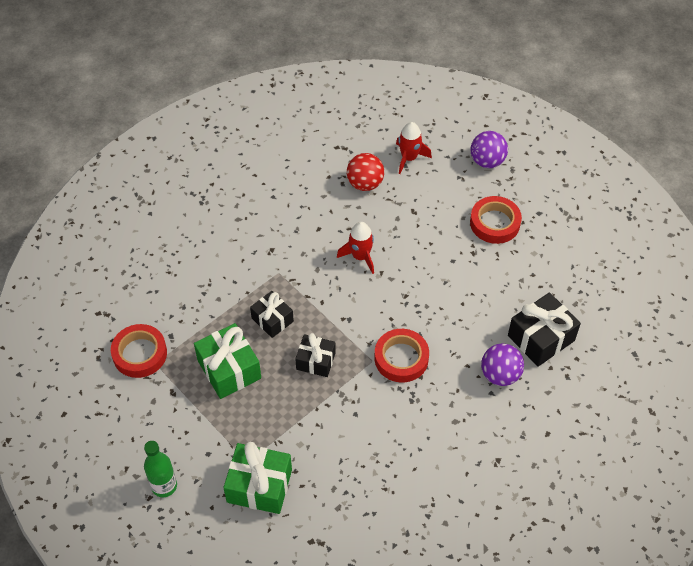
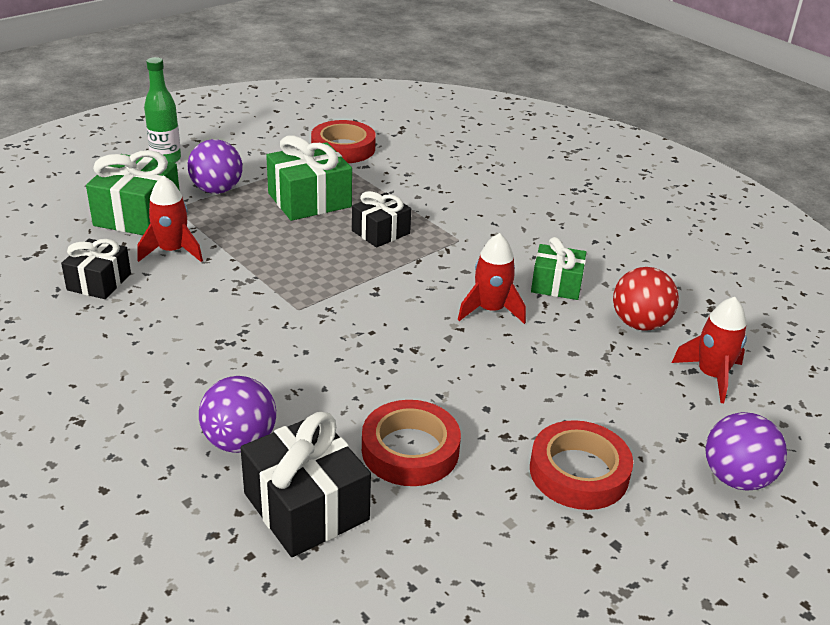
camera: 90 degrees right, 20 degrees down
(217, 436) = (217, 190): none -> purple ball
(310, 450) = (172, 251): none -> red rocket
(316, 361) = (308, 262): black gift -> black gift (99, 282)
(328, 221) = (556, 284): none -> green gift
(401, 358) = (296, 336): red tape -> red tape (410, 450)

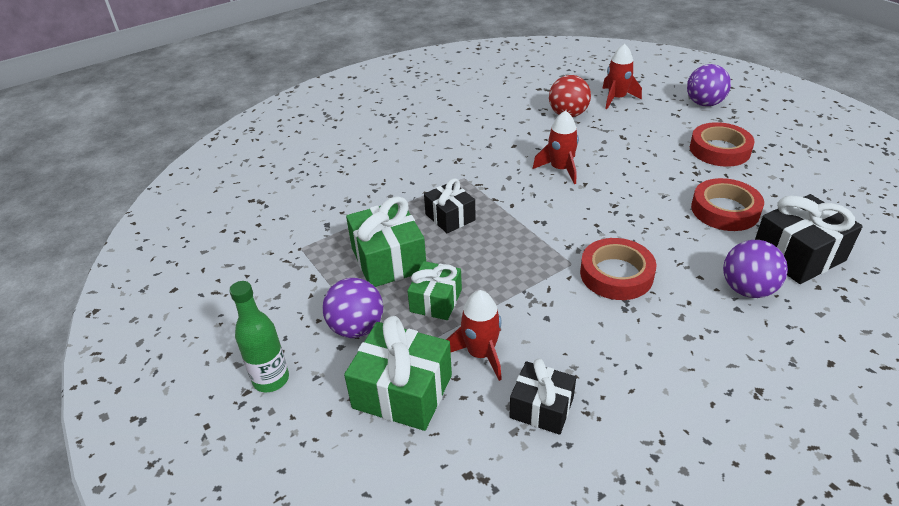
camera: 80 degrees left, 5 degrees up
(343, 148) = (285, 238): red tape -> red tape (616, 274)
(556, 284) = (525, 140): green gift -> green gift (436, 301)

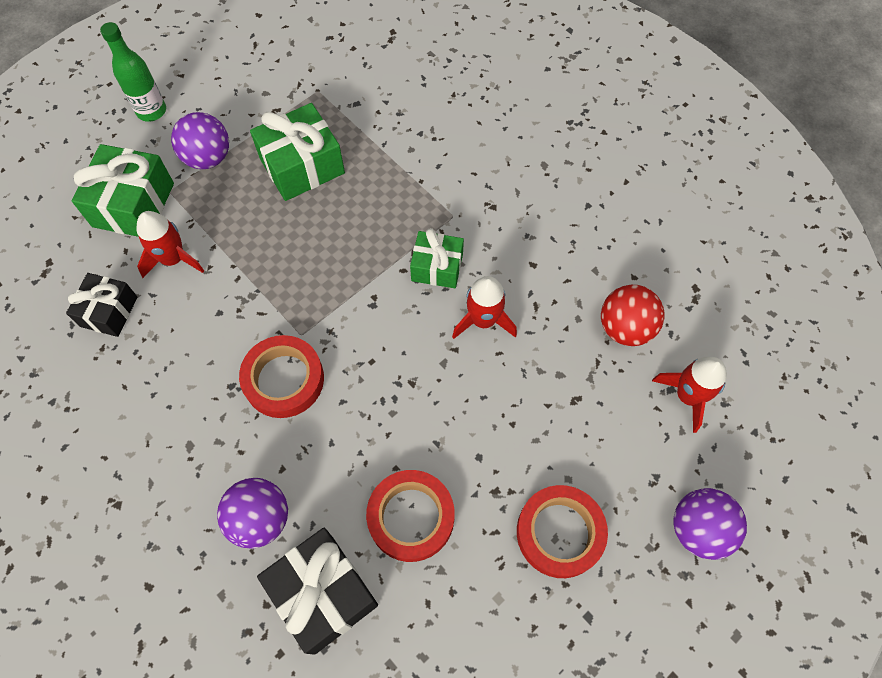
camera: 80 degrees right, 25 degrees up
(436, 301) = (243, 215): green gift -> green gift (437, 267)
(450, 217) = (375, 211): black gift -> none

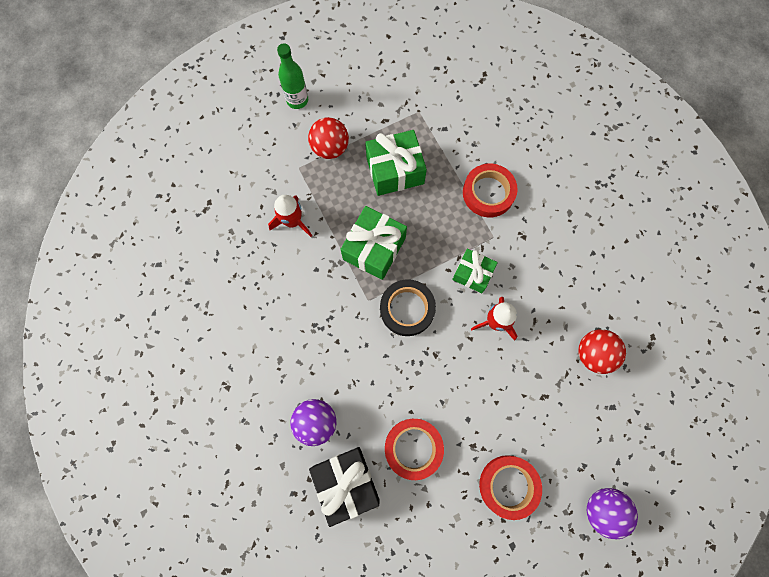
camera: 15 degrees right, 10 degrees up
(109, 311) = (243, 250): black gift -> none
(133, 205) = (272, 172): green gift -> green gift (374, 248)
(208, 158) = (330, 148): purple ball -> red ball
(284, 379) = (350, 330): red tape -> red tape (488, 193)
(358, 333) = (407, 309): none -> black tape
(687, 396) = (623, 415): red rocket -> none

